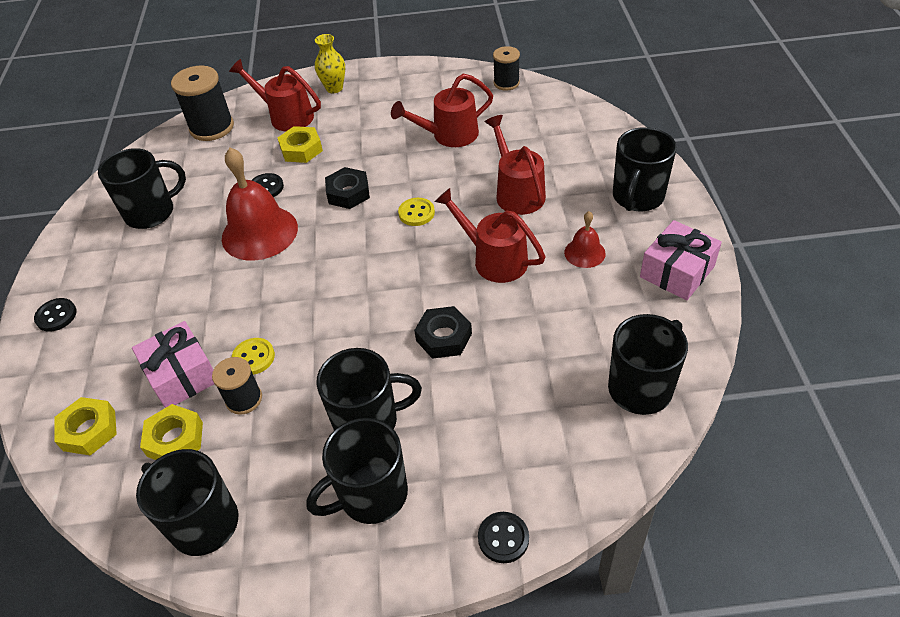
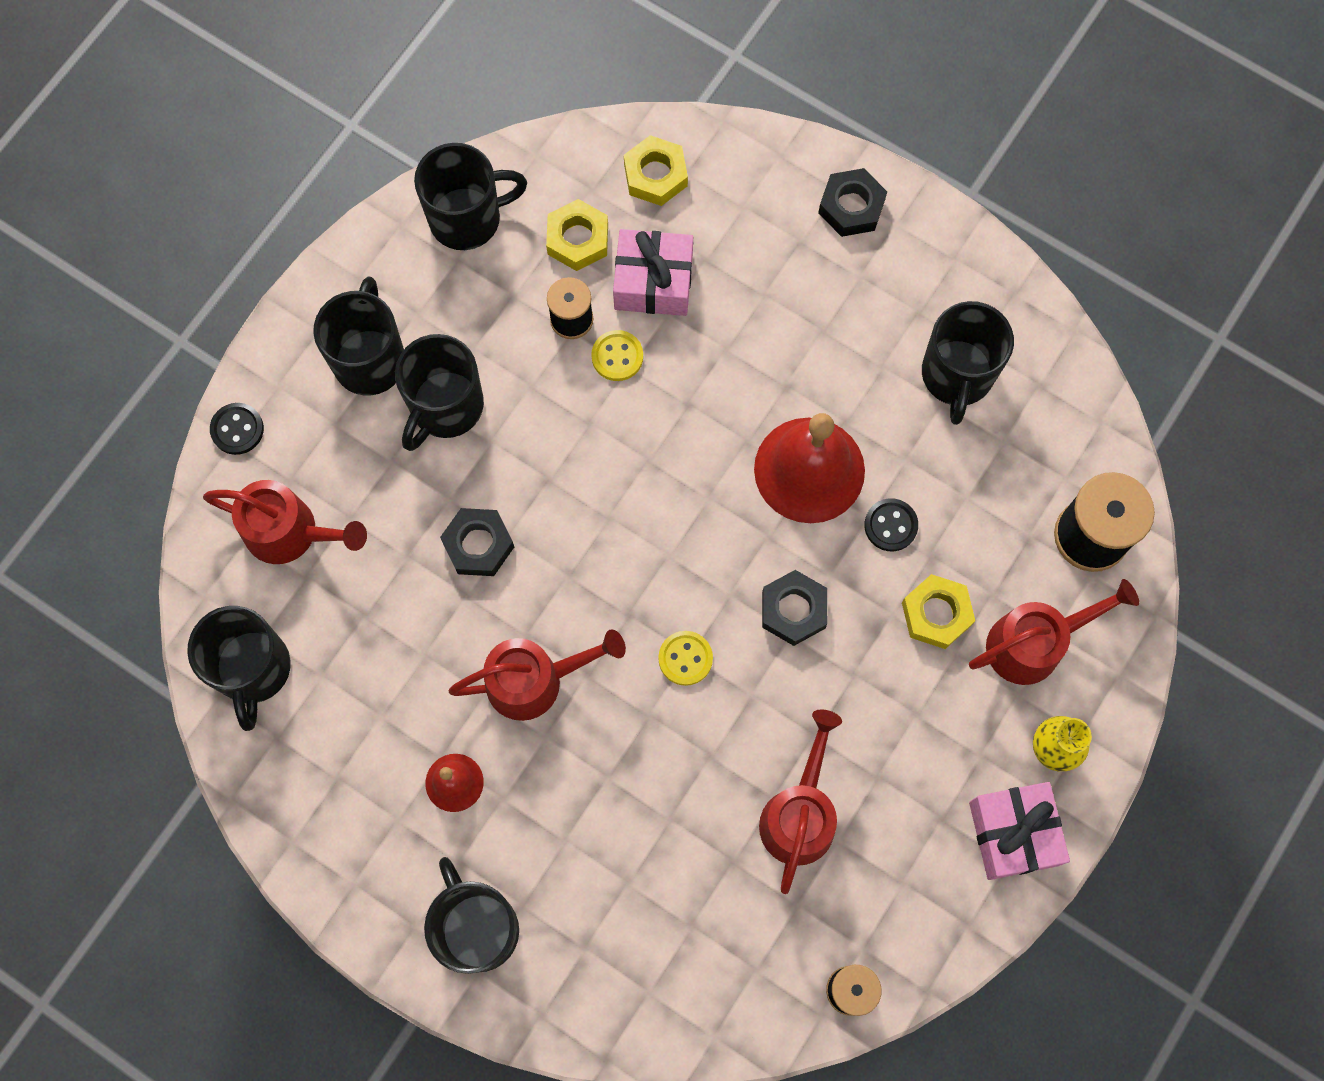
camera: 125 degrees right, 25 degrees up
(56, 316) = (851, 207): black button -> black nut
(516, 192) = (616, 800): red watering can -> red watering can (292, 533)
(677, 272) = (339, 849): pink gift -> pink gift (1013, 833)

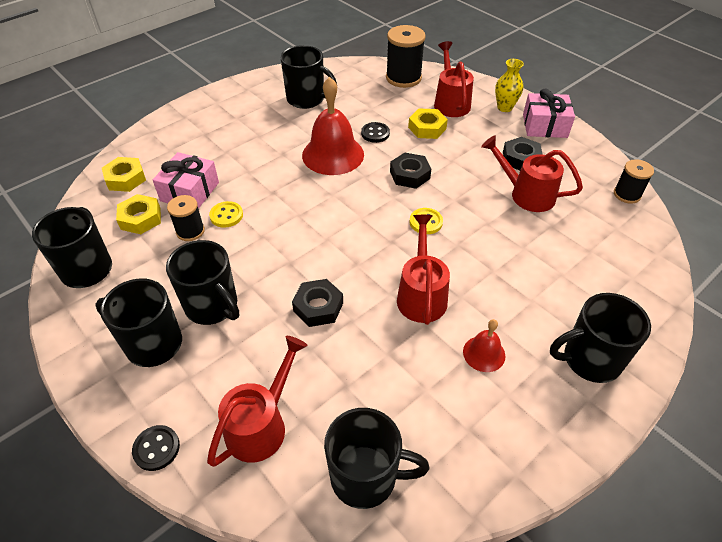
camera: 75 degrees left, 25 degrees down
(851, 207) = (197, 114): black nut -> black nut (521, 158)

